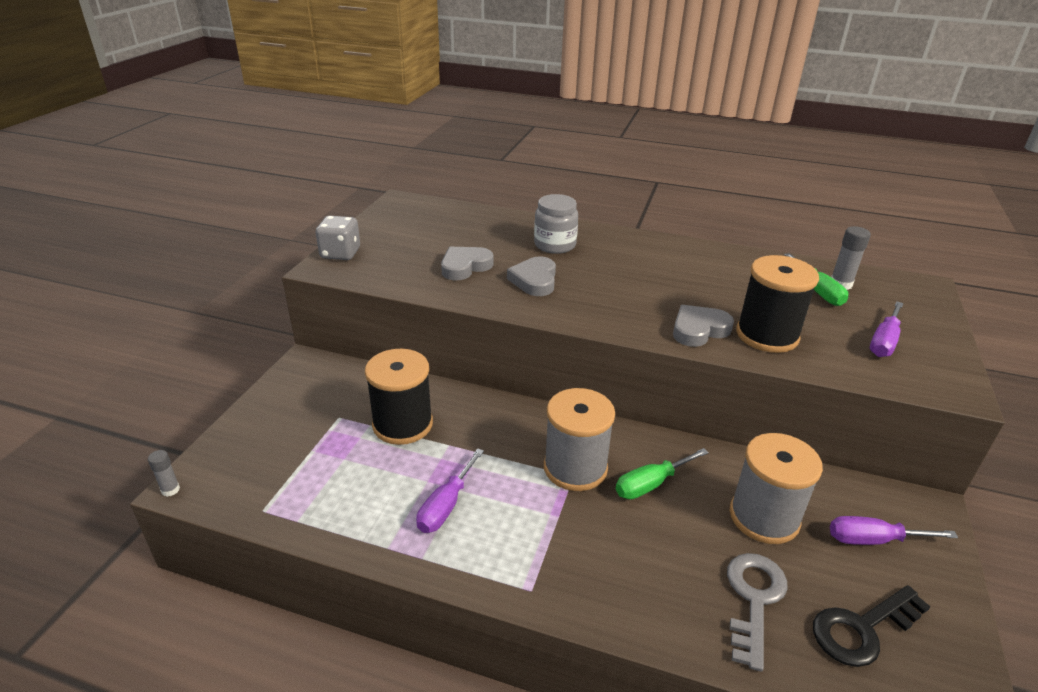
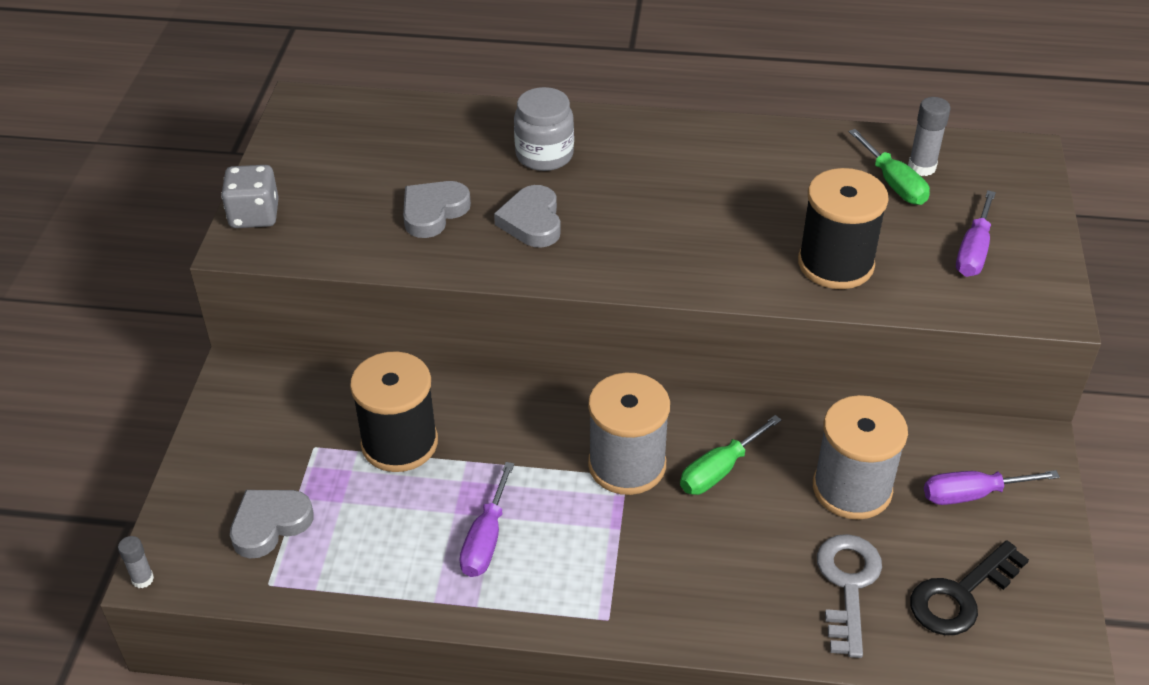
camera: 10 degrees left, 10 degrees up
(699, 330) = (753, 269): grey heart -> grey heart (270, 524)

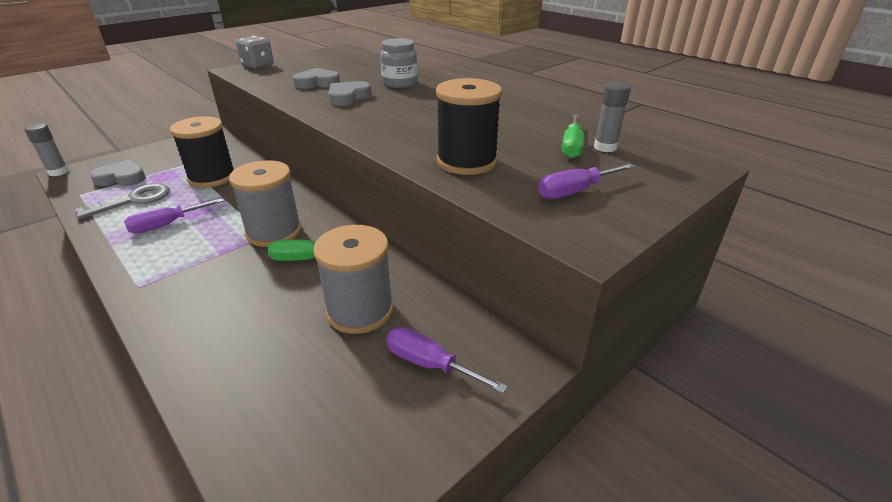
camera: 40 degrees right, 10 degrees down
(143, 579) = (58, 172): grey glue stick -> grey glue stick, size x1.54
(847, 585) = (265, 359): grey key -> grey key (133, 200)
(960, 595) = (317, 421): black key -> none

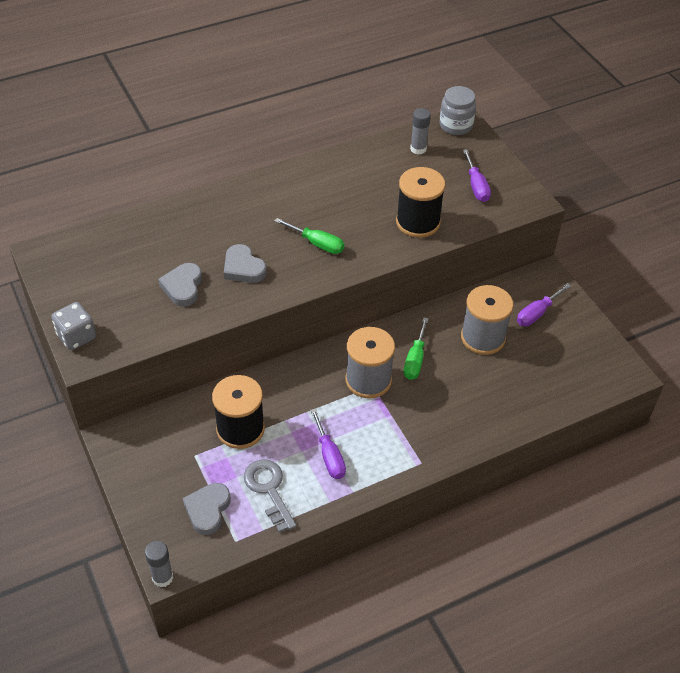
camera: 75 degrees left, 15 degrees up
(400, 83) = (216, 225): grey jar -> grey jar (456, 125)
(572, 147) = (411, 164): green screwdriver -> green screwdriver (317, 244)

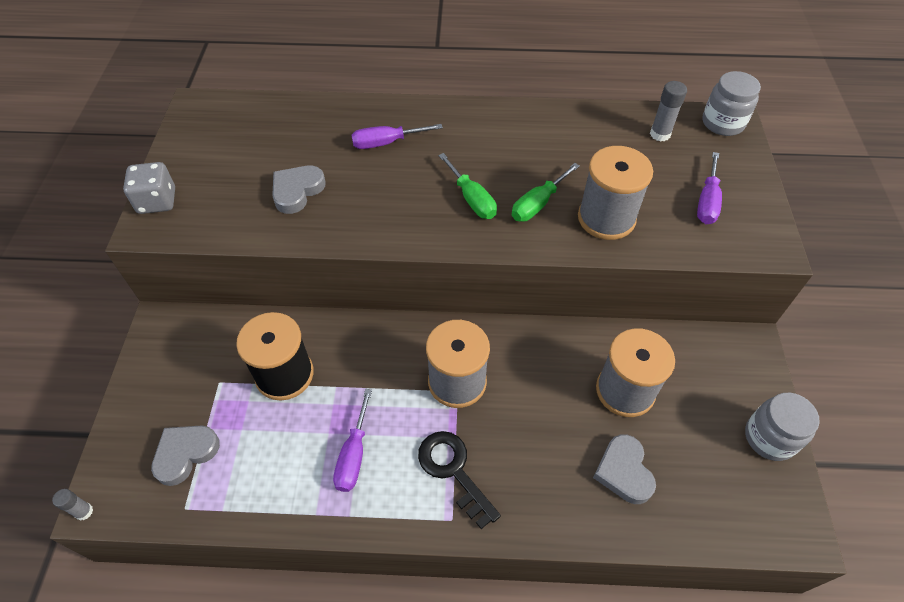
camera: 30 degrees right, 5 degrees up
(162, 577) = (84, 512): grey glue stick -> grey glue stick, size x0.65
(243, 268) = (373, 195): grey heart -> grey heart (624, 471)
(269, 490) = (262, 463): grey key -> none
(403, 435) = (453, 471): none -> black key
(415, 360) = (526, 382): green screwdriver -> green screwdriver (538, 204)
(418, 222) = (606, 218): black spool -> grey spool
(537, 313) = (713, 389): purple screwdriver -> purple screwdriver (386, 143)
(585, 328) = (769, 438): none -> grey jar

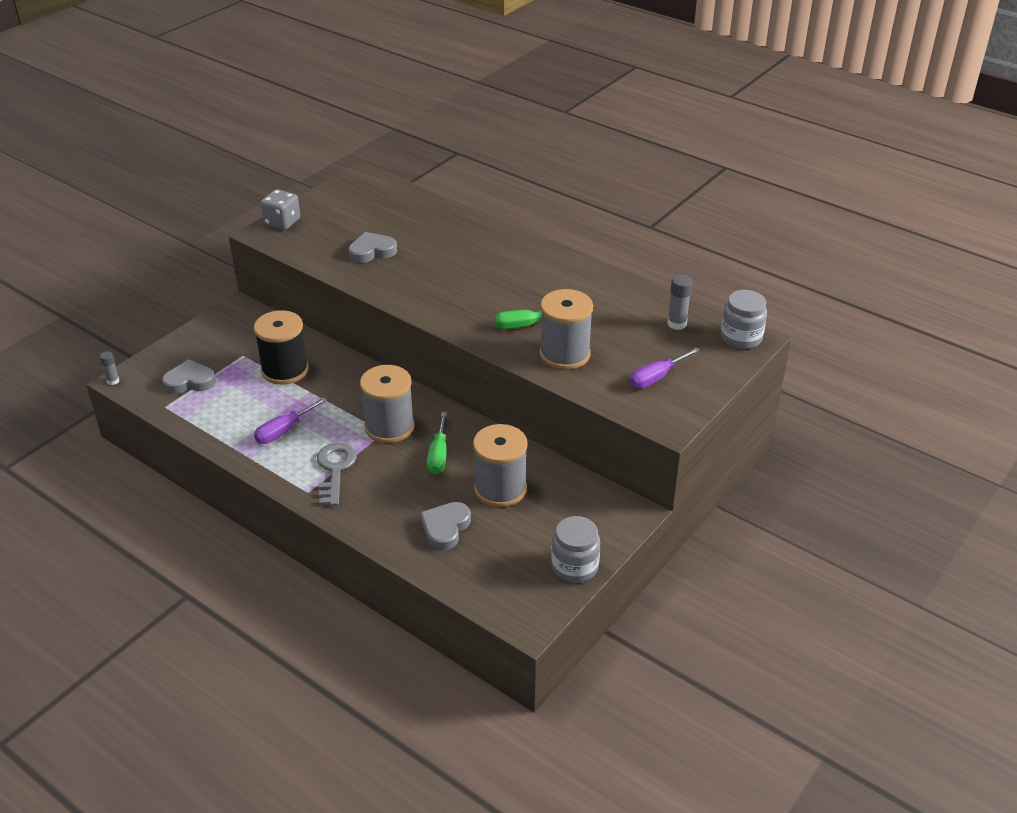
camera: 35 degrees right, 15 degrees down
(386, 143) = (462, 247): purple screwdriver -> none
(453, 471) = (335, 470): black key -> grey key
(472, 199) = (482, 303): green screwdriver -> green screwdriver (438, 455)

